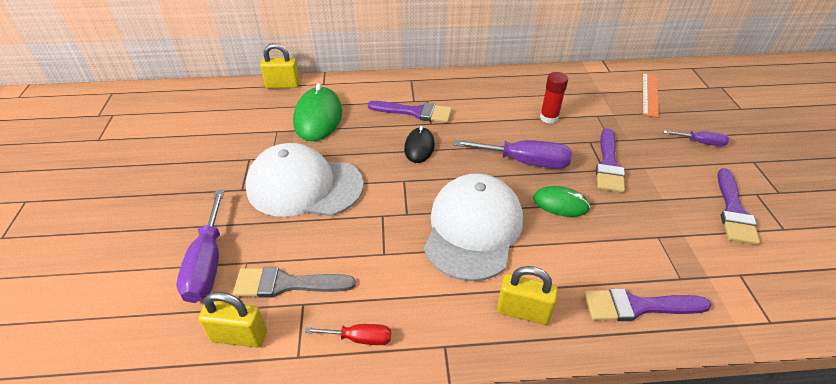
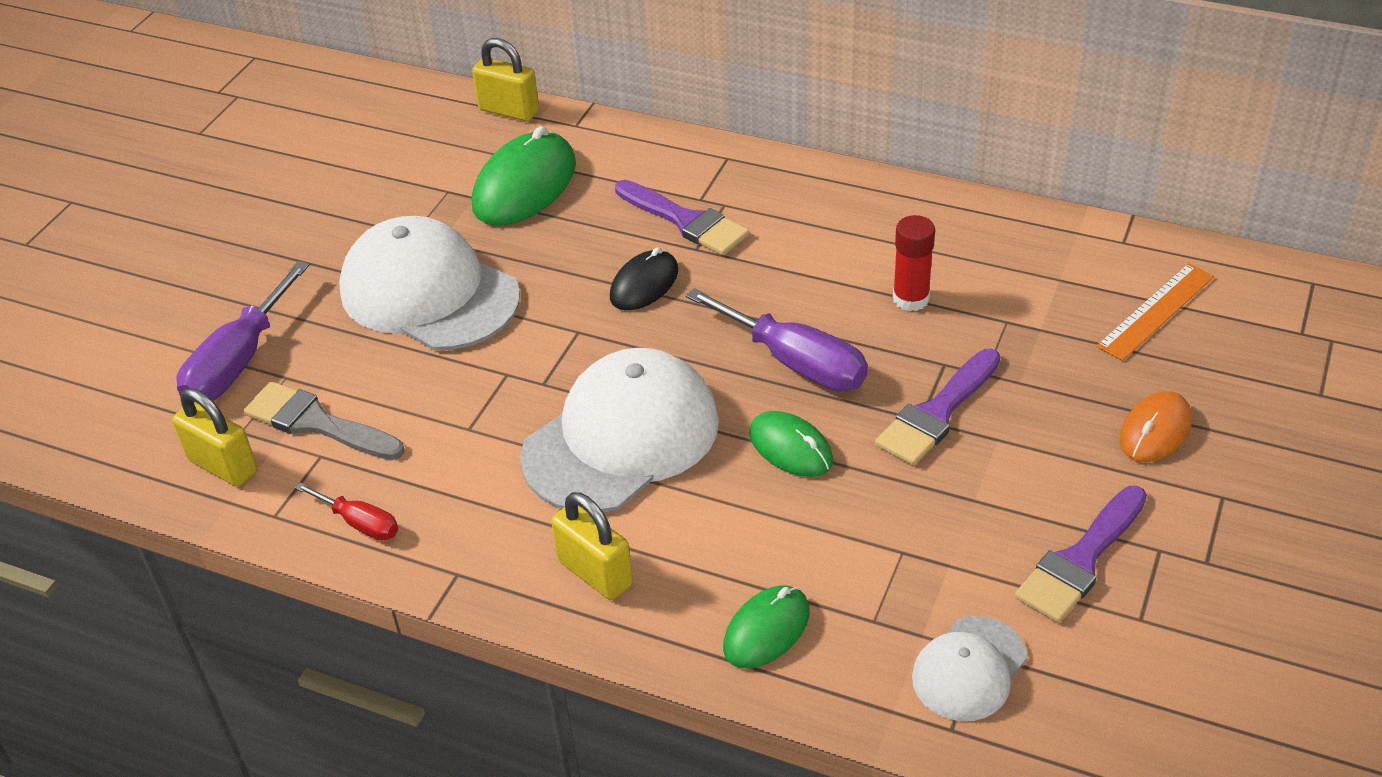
camera: 30 degrees right, 0 degrees up
(638, 306) = (766, 630): purple brush -> green mouse
(700, 142) = (1155, 431): purple screwdriver -> orange mouse
(745, 285) = (969, 669): none -> white cap

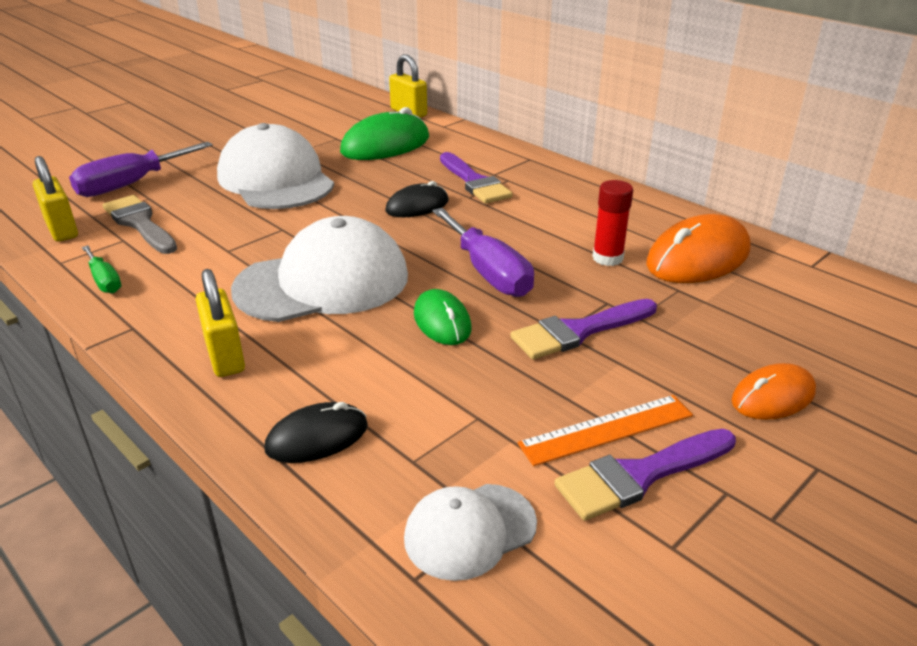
camera: 20 degrees right, 10 degrees down
(360, 523) = (104, 281): red screwdriver -> green screwdriver
(766, 630) = (317, 437): green mouse -> black mouse
(1005, 267) = (698, 258): none -> orange mouse
(1156, 311) = (818, 314): orange ruler -> orange ruler (606, 429)

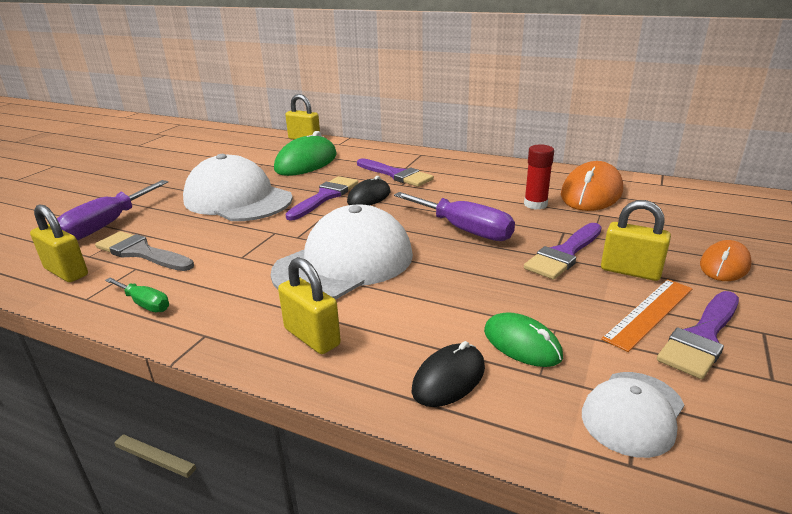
camera: 20 degrees left, 5 degrees down
(369, 195) = (325, 197): none -> purple brush
(442, 321) = (463, 269): green mouse -> green mouse (522, 343)
(638, 373) = (630, 271): none -> yellow padlock

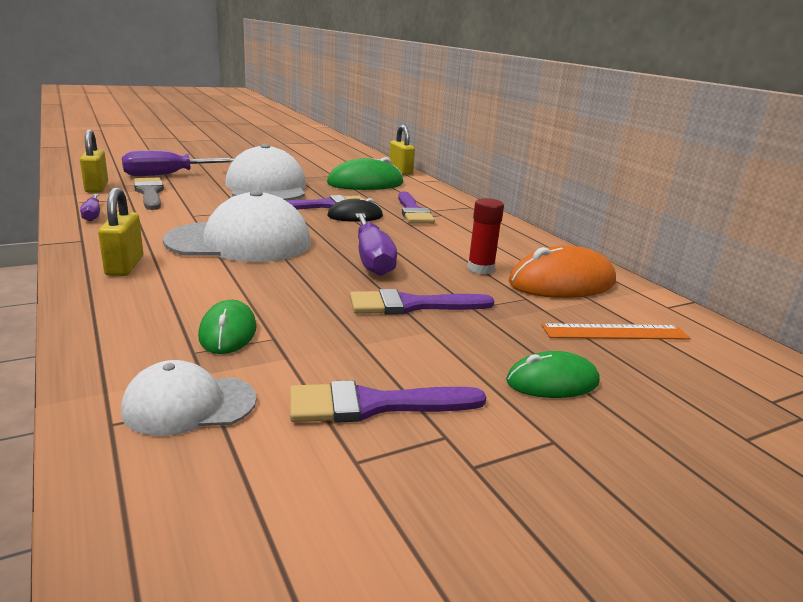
camera: 35 degrees right, 5 degrees down
(145, 304) = (92, 215): green screwdriver -> purple screwdriver
(448, 378) = (136, 322): black mouse -> none
(630, 271) = (438, 340): yellow padlock -> none
(649, 313) = (374, 369): orange ruler -> orange ruler (615, 332)
(724, 265) = (552, 382): orange mouse -> green mouse

